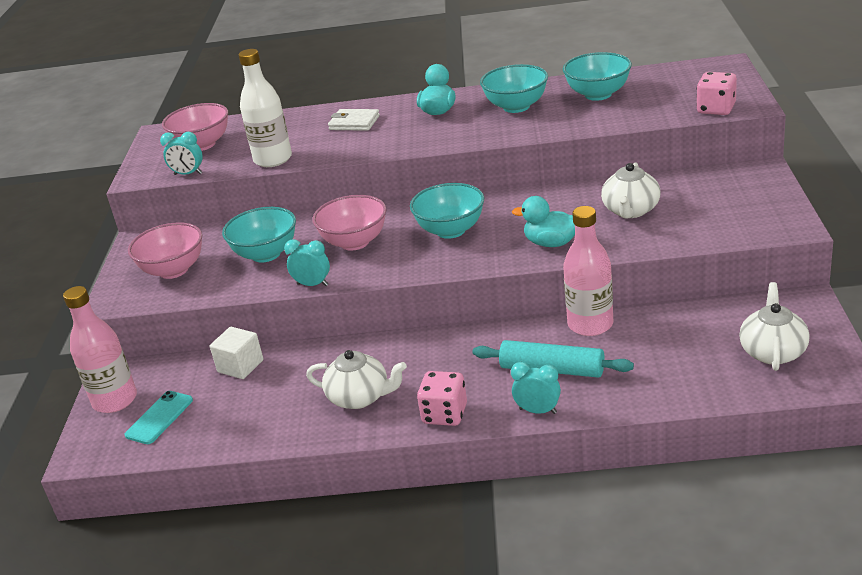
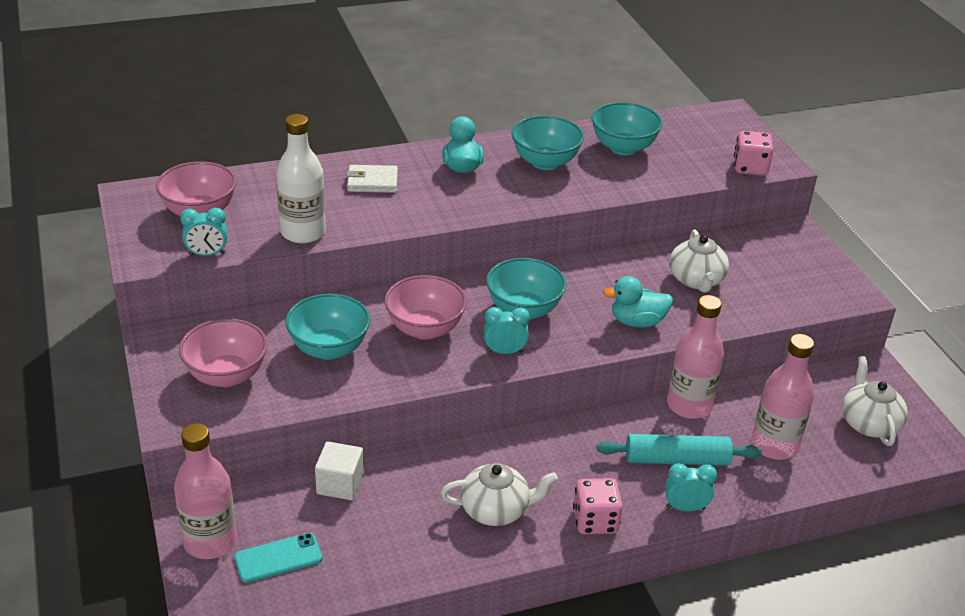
camera: 25 degrees left, 5 degrees up
(159, 418) = (278, 558): turquoise phone -> turquoise phone turned 60 degrees clockwise
(312, 284) = (406, 385): turquoise clock -> turquoise clock (504, 352)
(658, 364) = (774, 445): none -> pink bottle

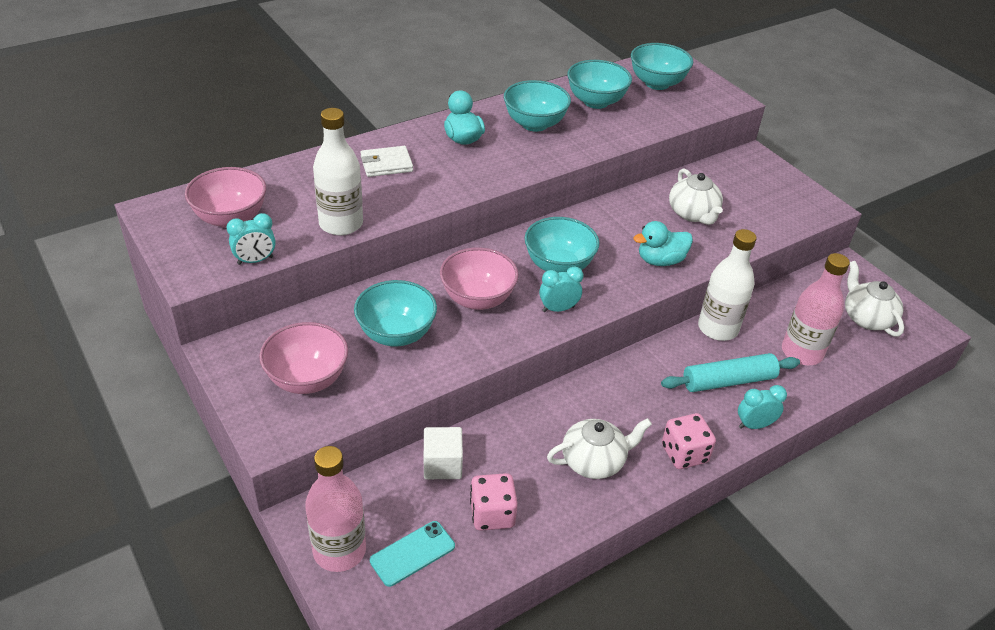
camera: 15 degrees left, 5 degrees up
(689, 405) = (718, 328): pink bottle -> white bottle
(701, 137) = (657, 83): none -> turquoise bowl
(750, 168) = (709, 106): pink dice -> pink dice (492, 514)

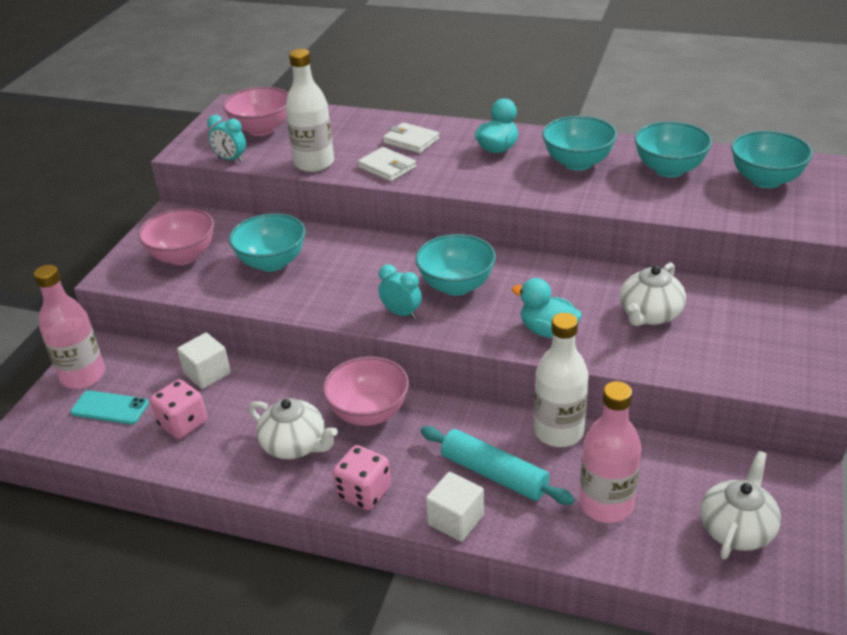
camera: 55 degrees right, 5 degrees down
(408, 196) = (387, 167): none -> white wallet
(477, 299) = (359, 273): pink bowl -> pink bowl (369, 413)
(754, 425) = (455, 520): turquoise clock -> white cube

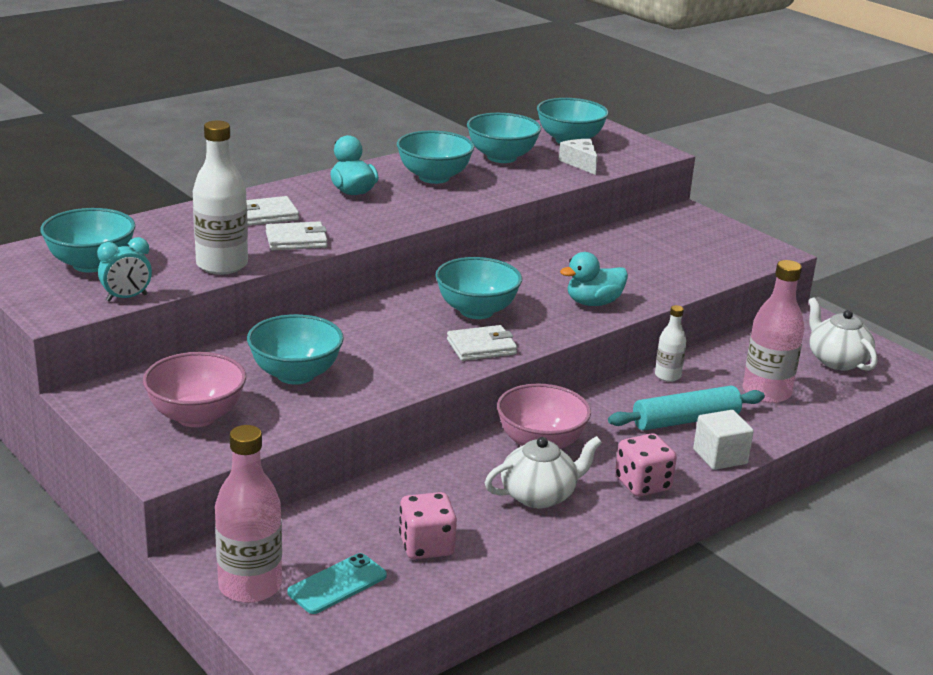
camera: 60 degrees left, 10 degrees down
(207, 373) = (362, 506): white cube -> none
(261, 129) = (91, 264): pink bowl -> turquoise bowl
(401, 313) = (481, 347): turquoise clock -> white wallet
(558, 432) = (667, 376): white bottle -> white bottle, size x0.55
(649, 315) = (625, 262): white teapot -> none
(726, 204) = (580, 163): none -> white cheese

